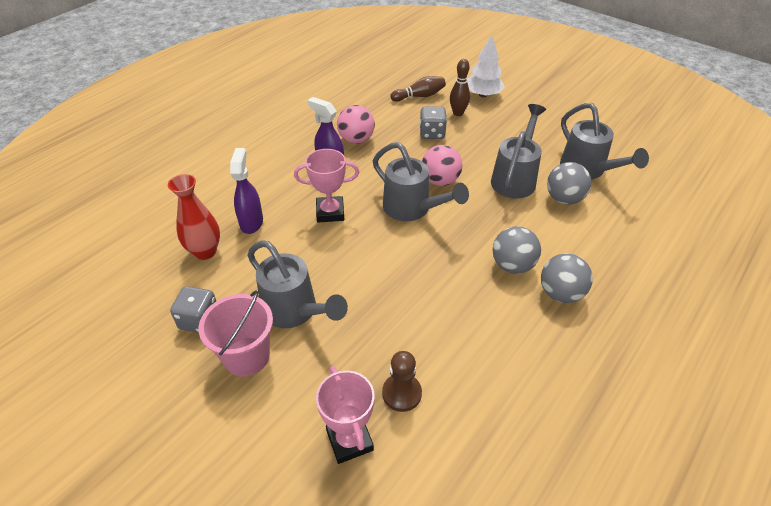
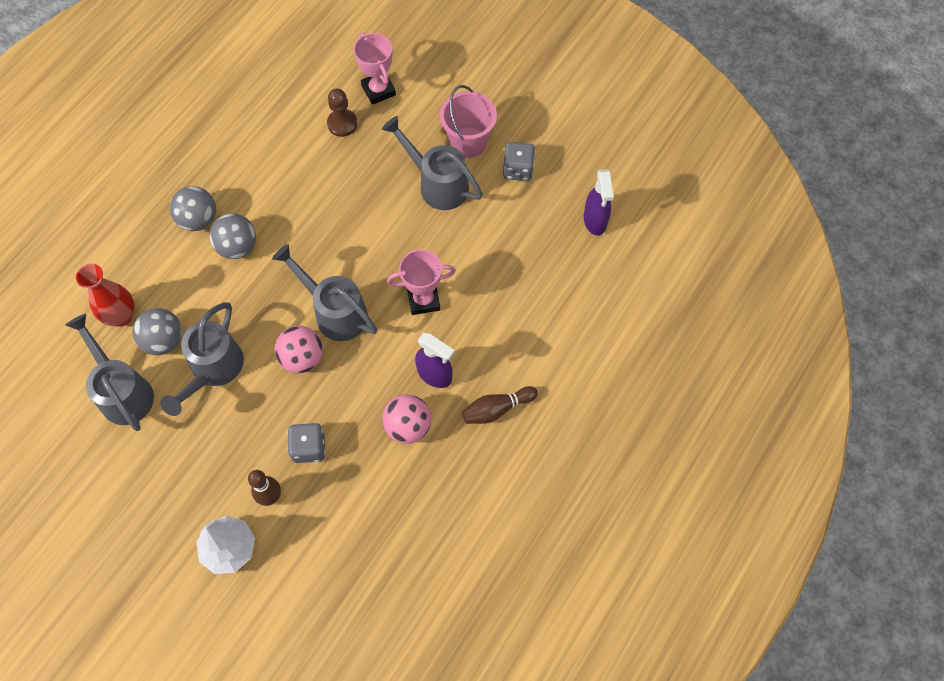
camera: 175 degrees right, 20 degrees up
(205, 251) = (539, 239): red vase -> red vase (121, 316)
(251, 222) = (504, 279): purple spray bottle -> purple spray bottle (595, 221)
(419, 96) = (324, 536): brown bowling pin -> brown bowling pin (497, 409)

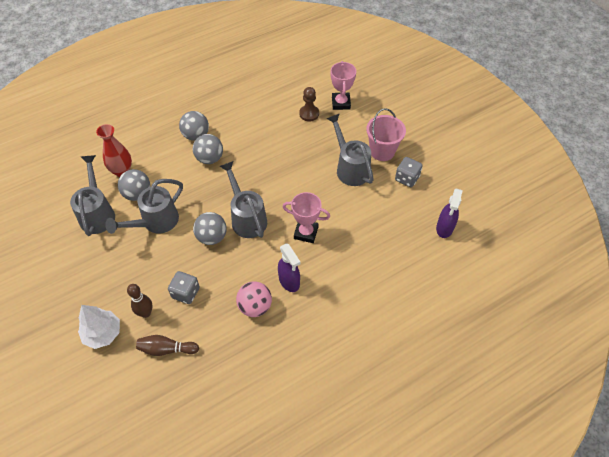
camera: 25 degrees right, 10 degrees down
(302, 358) = (212, 237): pink ball -> grey ball
(497, 409) = (319, 321): brown bowling pin -> brown bowling pin (166, 349)

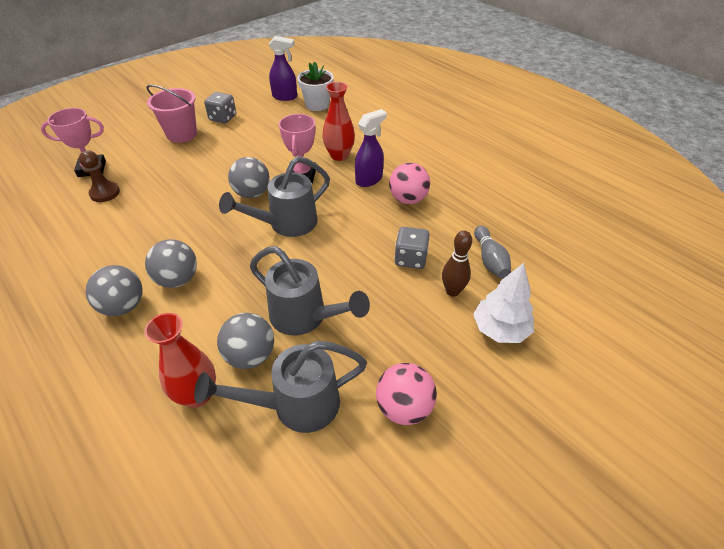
camera: 100 degrees left, 10 degrees down
(73, 264) = (404, 407): none -> pink ball
(166, 349) = (490, 260): brown bowling pin -> grey bowling pin
(212, 237) = (321, 250): grey ball -> grey ball (252, 193)
(330, 263) = (339, 155): none -> red vase
(350, 168) = (206, 153): grey watering can -> none
(425, 255) = (317, 105): none -> white flower pot

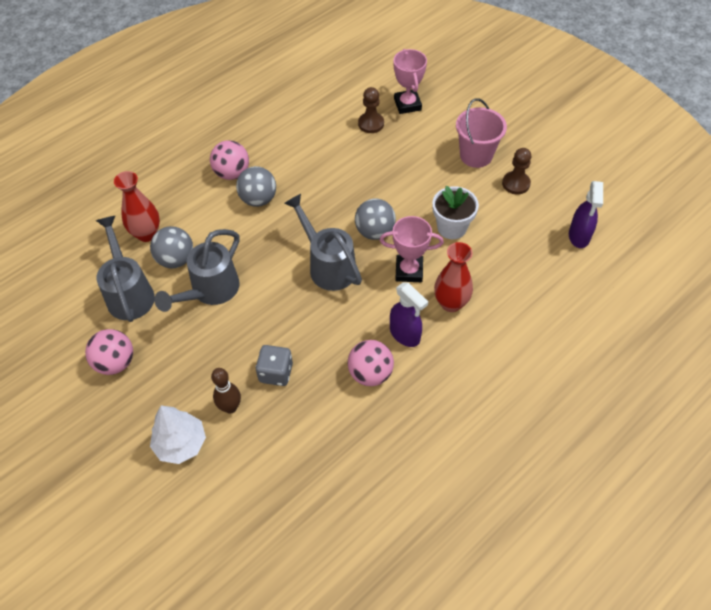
camera: 90 degrees right, 10 degrees up
(123, 306) = (232, 173): grey ball -> pink ball
(223, 118) = (516, 184): grey dice -> brown pawn
(317, 105) = (565, 273): white flower pot -> white flower pot (452, 227)
(490, 260) = (271, 447): grey bowling pin -> none

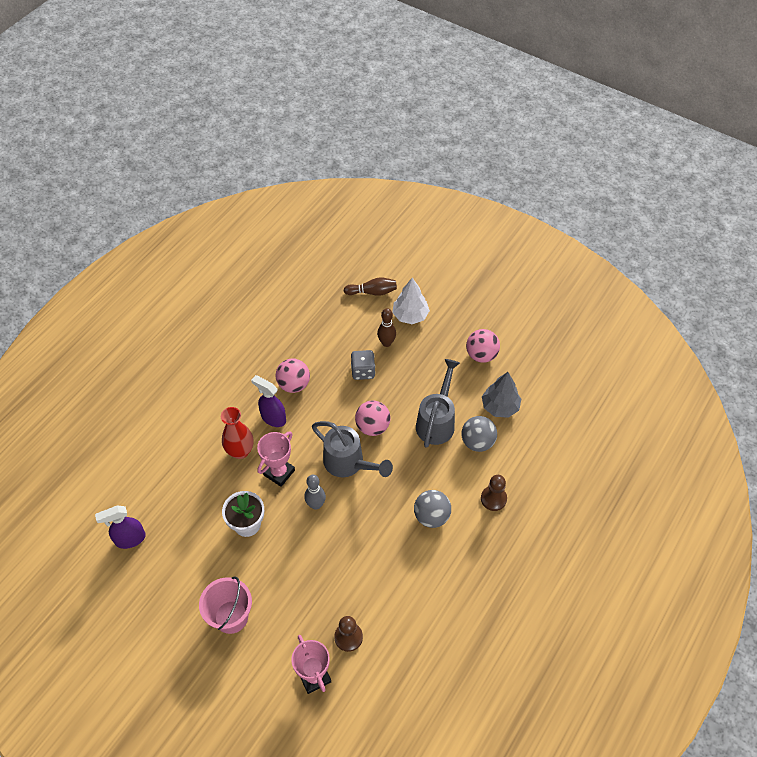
camera: 165 degrees right, 0 degrees up
(129, 293) = (500, 406): grey watering can -> grey tree
(147, 234) = (514, 460): red vase -> none
(219, 498) = (372, 292): none -> brown bowling pin
(232, 173) = (468, 540): pink ball -> pink ball (372, 426)
(375, 232) = (316, 504): grey ball -> grey bowling pin
(409, 271) = (279, 472): pink trophy -> pink trophy turned 45 degrees counterclockwise
(516, 184) = (189, 588): brown pawn -> brown pawn (493, 499)
(579, 236) = (130, 539): purple spray bottle -> purple spray bottle turned 105 degrees counterclockwise

